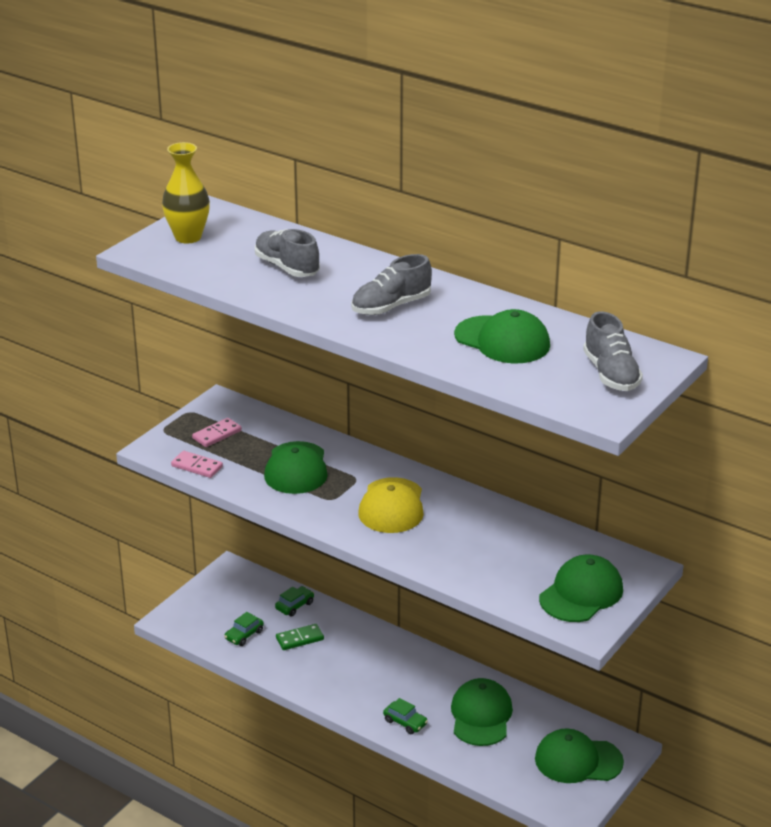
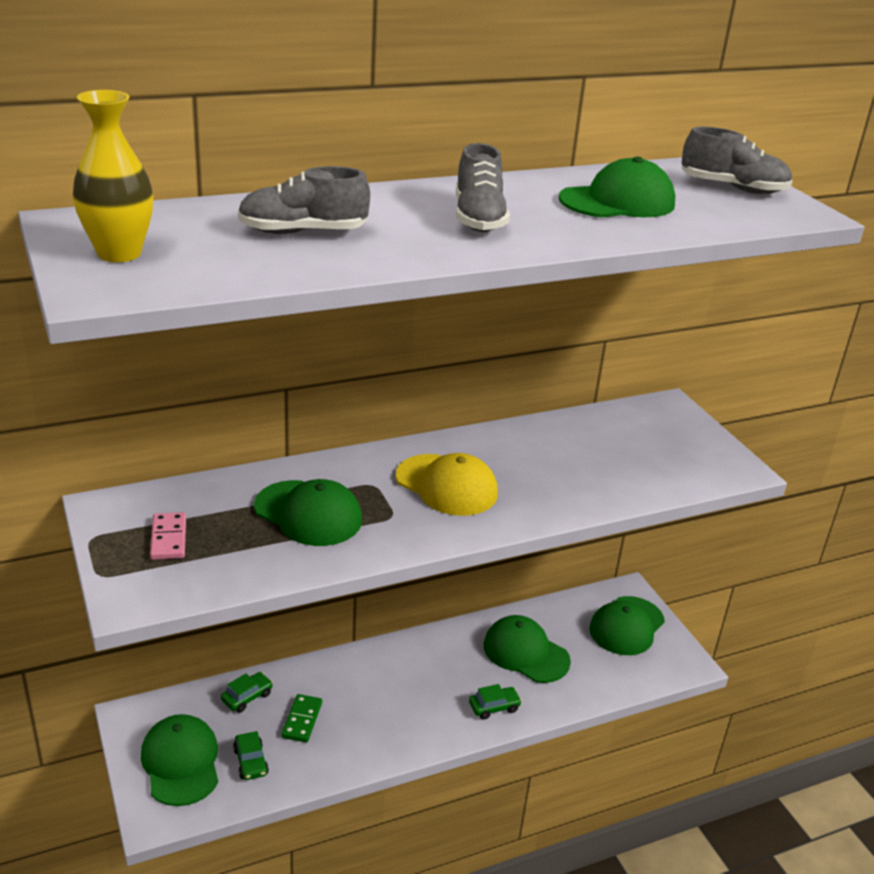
camera: 60 degrees left, 0 degrees up
(197, 466) = (214, 581): pink domino -> none
(295, 606) = (247, 697): green car -> green car turned 60 degrees clockwise
(581, 593) = (684, 449): green cap -> green cap (181, 762)

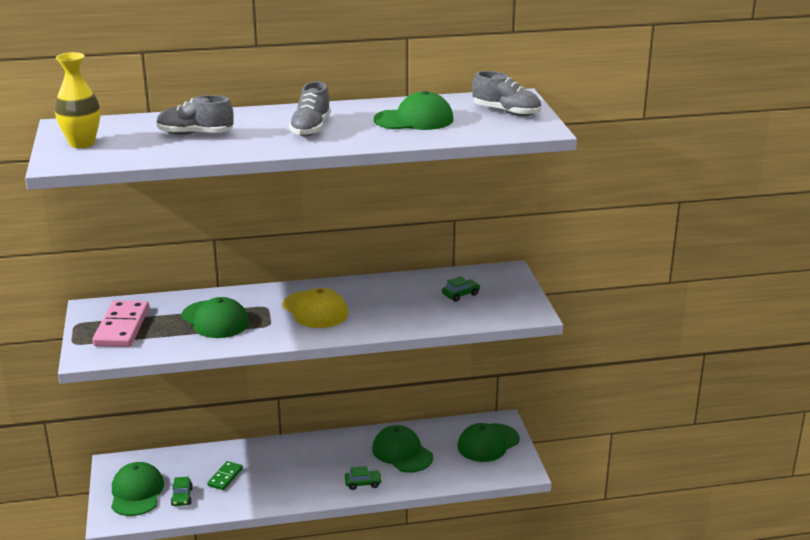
camera: 15 degrees right, 5 degrees down
(169, 538) = (122, 327): pink domino -> pink domino, size x1.82
(247, 697) = (193, 460): green car -> green car (460, 294)

